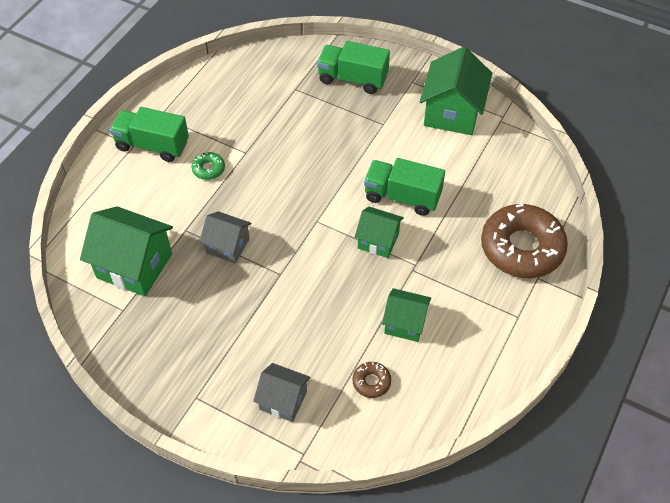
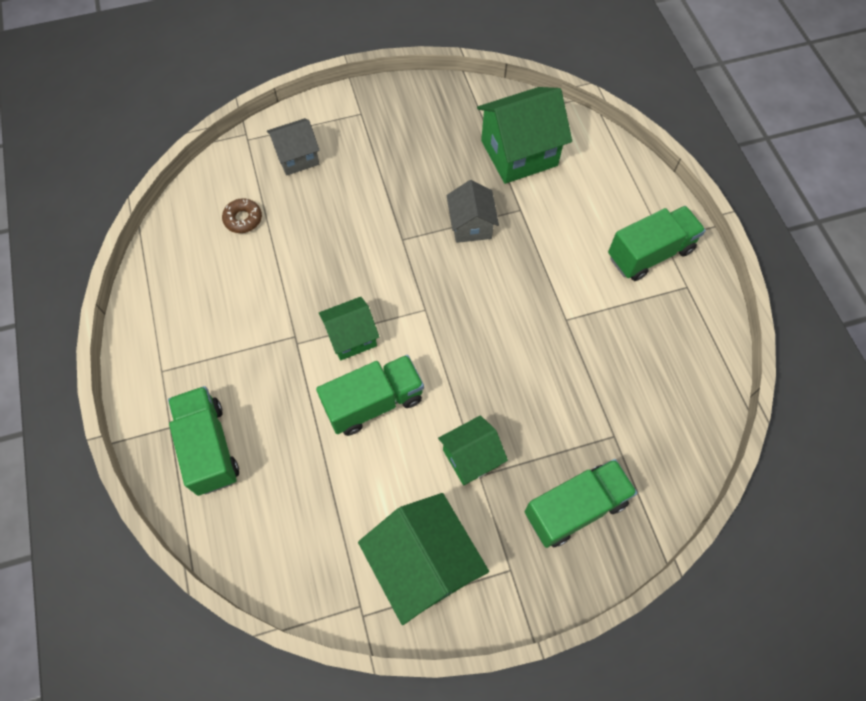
camera: 135 degrees right, 10 degrees up
(208, 169) = (574, 275): green donut -> none
(227, 246) = (471, 225): grey house -> grey house turned 75 degrees counterclockwise
(405, 323) = (258, 284): green house -> green house (471, 457)
(522, 248) = (209, 447): brown donut -> green truck

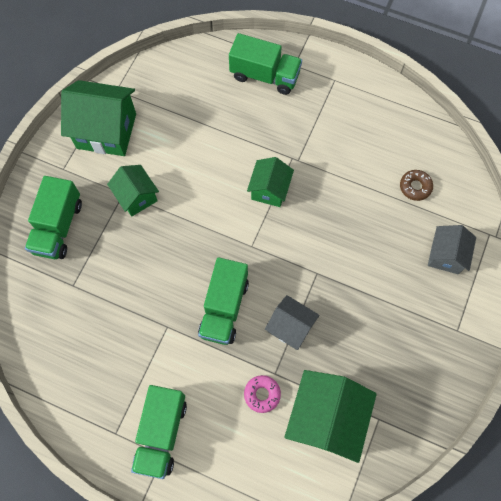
camera: 130 degrees right, 5 degrees up
(374, 402) = (216, 171): green truck -> green truck (224, 308)
(471, 457) = (136, 197): green house -> green house turned 45 degrees counterclockwise
(546, 206) = (262, 394): none -> pink donut

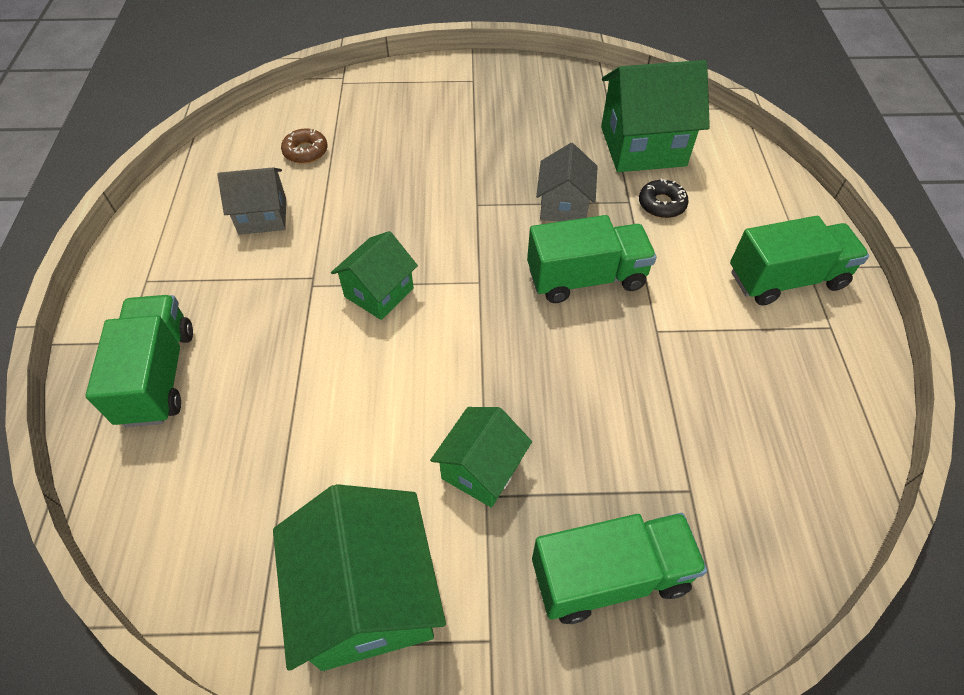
camera: 115 degrees left, 15 degrees down
(262, 394) = (661, 204): pink donut -> black donut
(269, 190) = (379, 292): green house -> green house turned 45 degrees counterclockwise
(446, 255) = (388, 107): grey house -> grey house (262, 216)

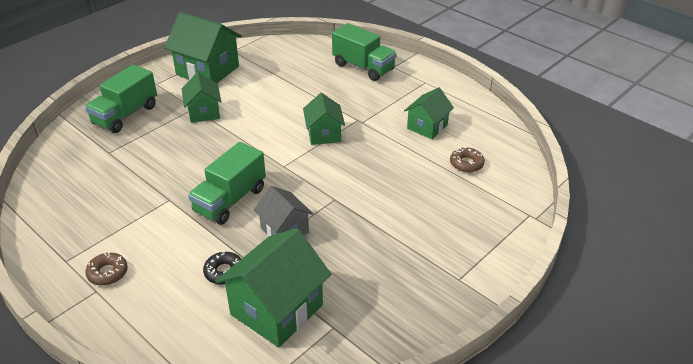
camera: 135 degrees right, 15 degrees down
(262, 216) = (427, 127): grey house -> green house
(786, 279) = (107, 273): green truck -> brown donut

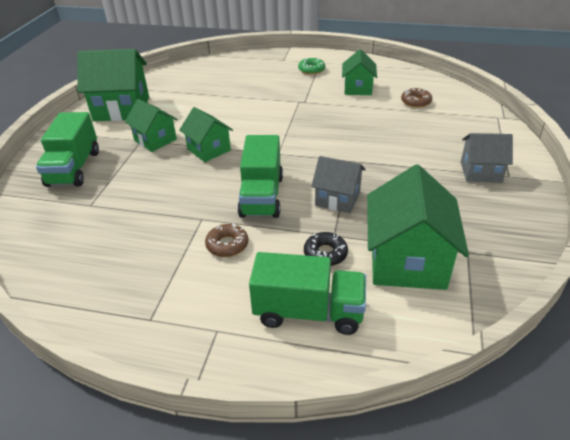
camera: 30 degrees left, 0 degrees up
(107, 273) = (211, 308): brown donut -> brown donut (227, 245)
(324, 134) = (284, 120): green house -> green house (209, 150)
(363, 67) = (260, 67): green truck -> green truck (308, 312)
(407, 88) = (311, 70): none -> green donut
(437, 263) = (480, 172): none -> grey house

